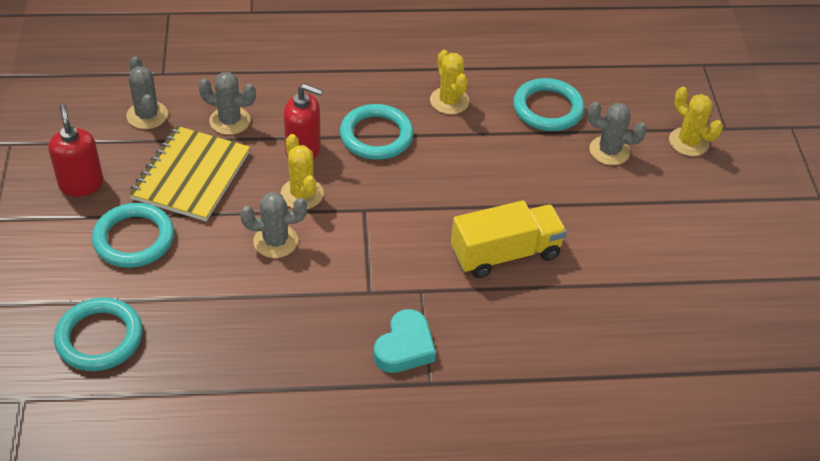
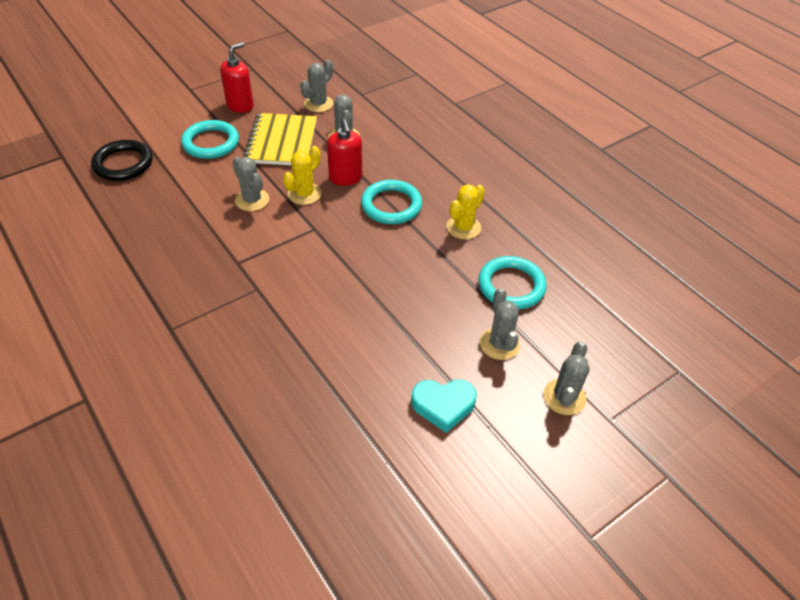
camera: 60 degrees right, 0 degrees up
(99, 338) = (123, 164): turquoise ring -> black ring
(191, 175) = (282, 142): yellow notebook -> yellow notebook turned 75 degrees counterclockwise
(405, 347) = (196, 301): turquoise heart -> turquoise heart (443, 405)
(505, 254) = (328, 322): yellow truck -> none
(688, 142) = (564, 397): yellow cactus -> grey cactus

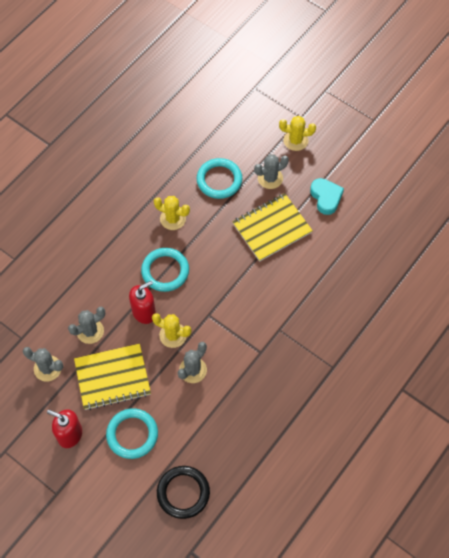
camera: 105 degrees left, 15 degrees up
(413, 322) = (272, 228): none -> yellow notebook
(564, 397) = (295, 140): grey cactus -> yellow cactus

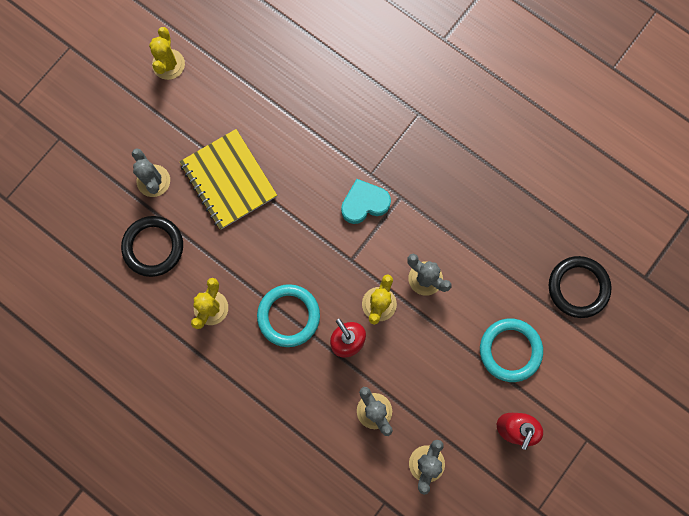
camera: 90 degrees left, 15 degrees up
(112, 377) = (437, 378): yellow notebook -> none
(219, 180) = (153, 247): turquoise ring -> black ring
(295, 140) = (96, 146): yellow cactus -> yellow cactus (168, 64)
(326, 197) = (185, 112): turquoise heart -> turquoise heart (364, 203)

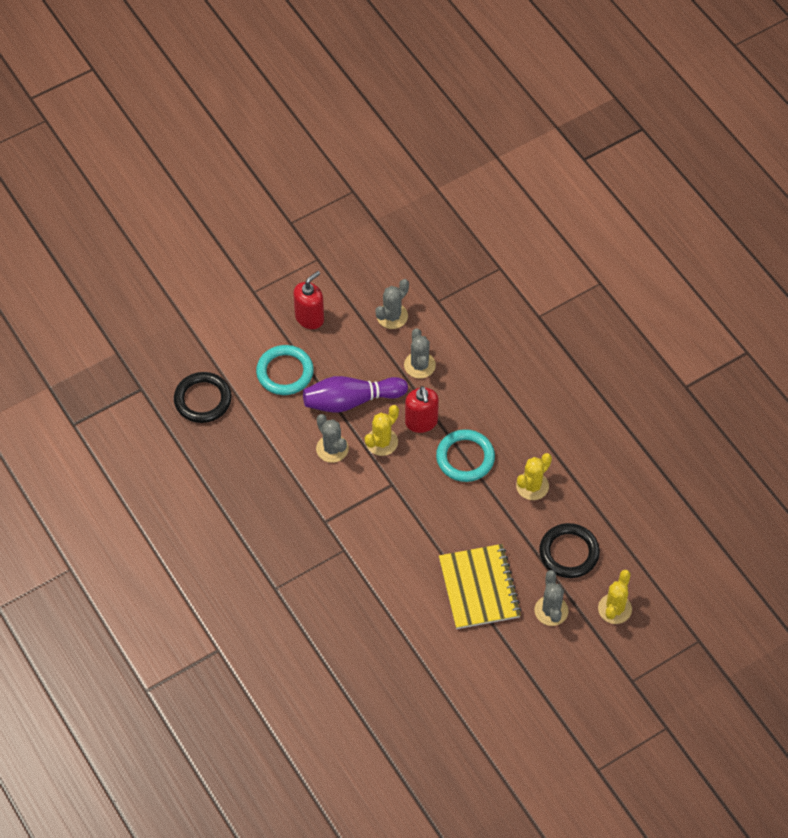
camera: 160 degrees left, 20 degrees down
(168, 64) = (502, 717): yellow cactus -> yellow cactus (614, 609)
(364, 203) = (360, 526): turquoise heart -> none
(428, 341) = (351, 401): none -> purple bowling pin

